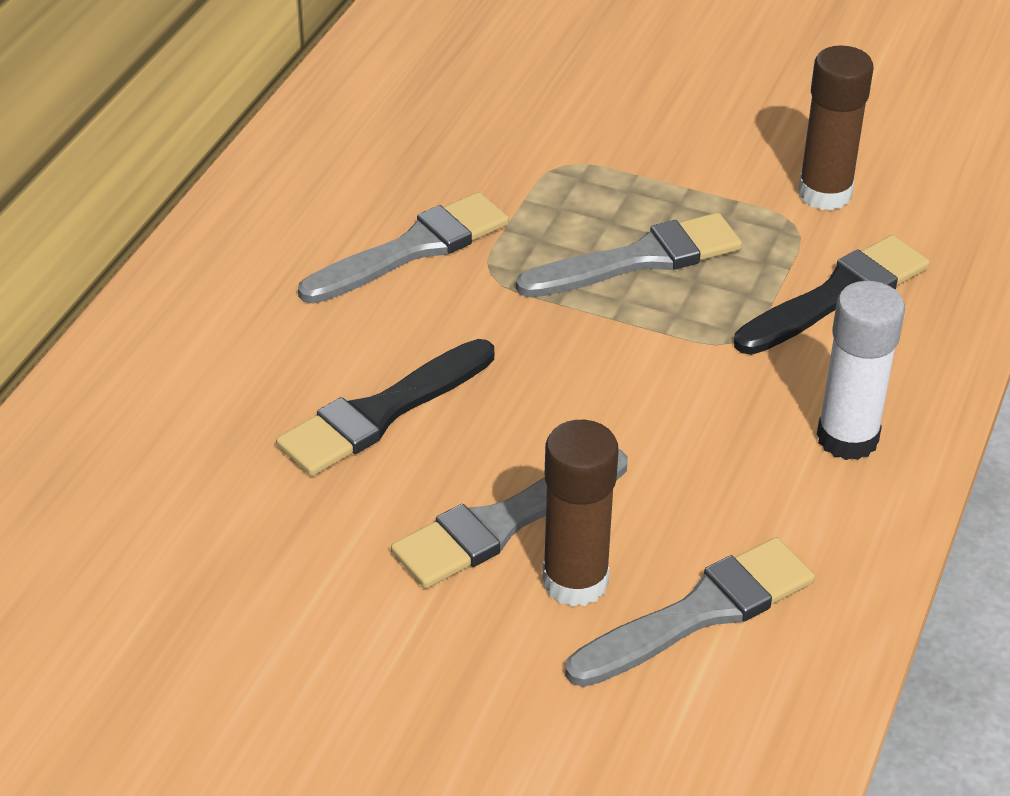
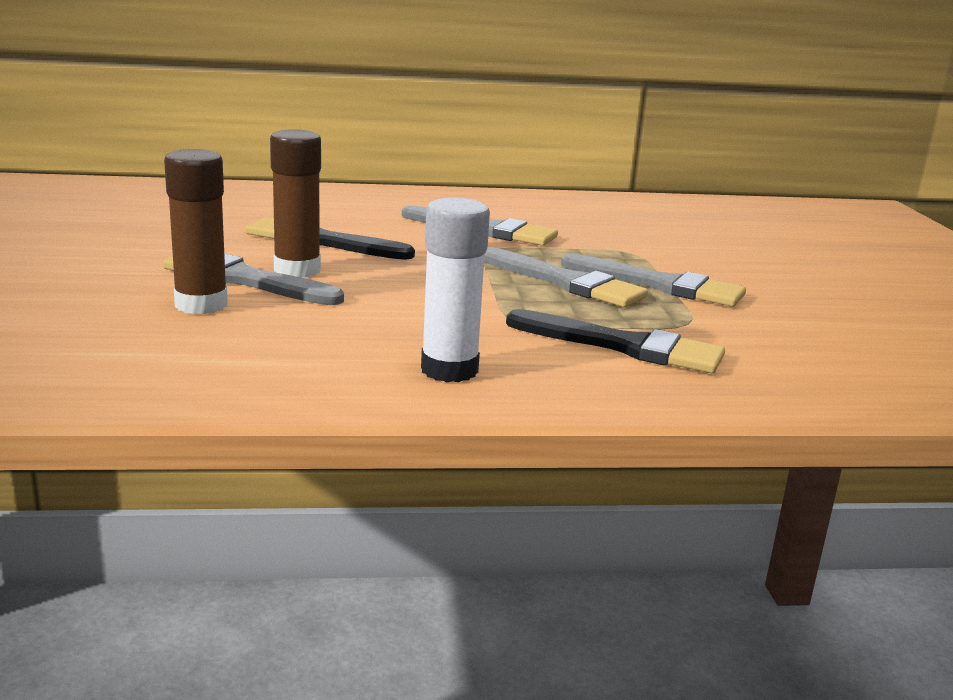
camera: 60 degrees right, 20 degrees down
(699, 612) = (194, 344): grey brush -> grey brush (659, 285)
(824, 193) = (743, 327): brown glue stick -> brown glue stick (297, 270)

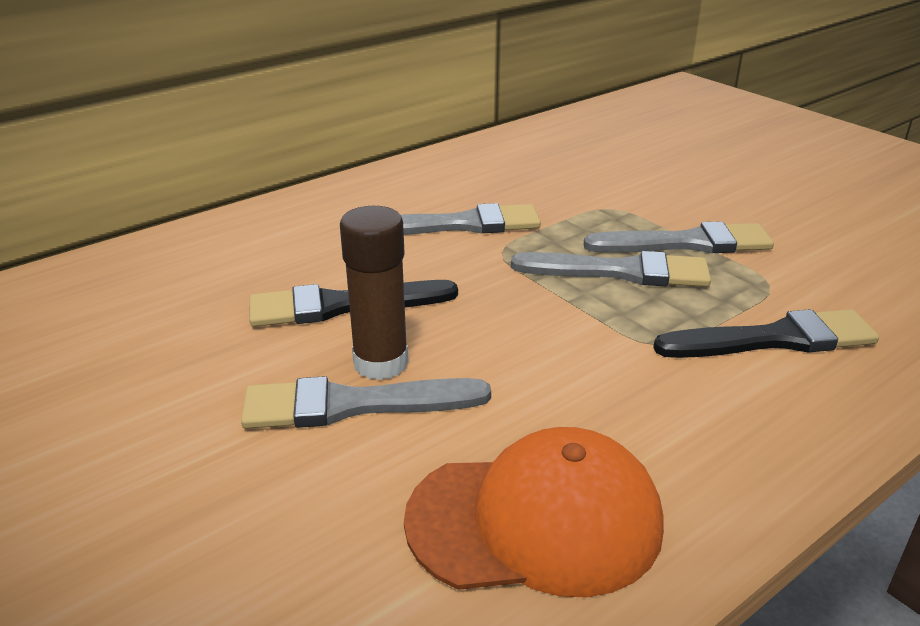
camera: 30 degrees left, 10 degrees up
(201, 305) = (364, 470): brown glue stick -> none
(263, 355) = (535, 521): none -> orange cap
(449, 370) = (709, 447): white glue stick -> none

